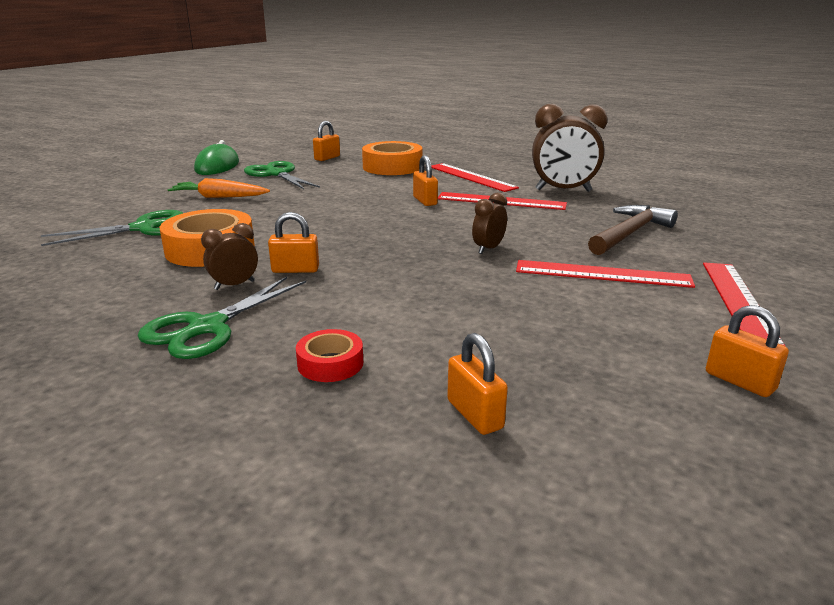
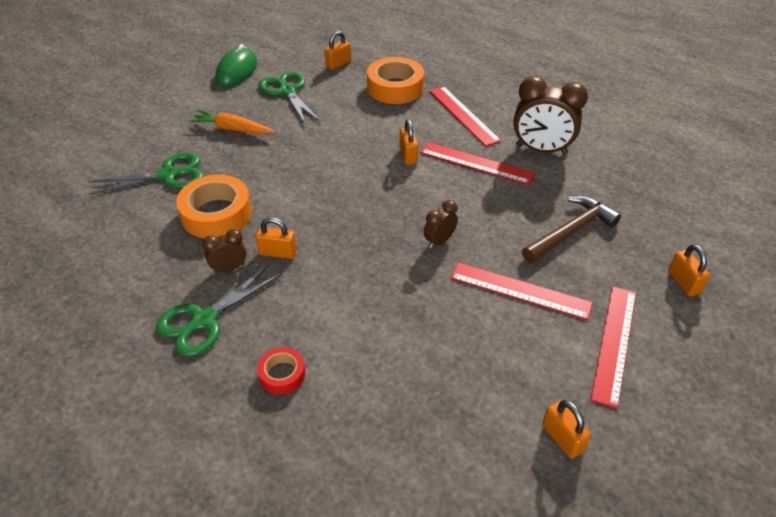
camera: 10 degrees right, 20 degrees up
(474, 414) = (364, 443): orange padlock -> orange padlock (683, 282)

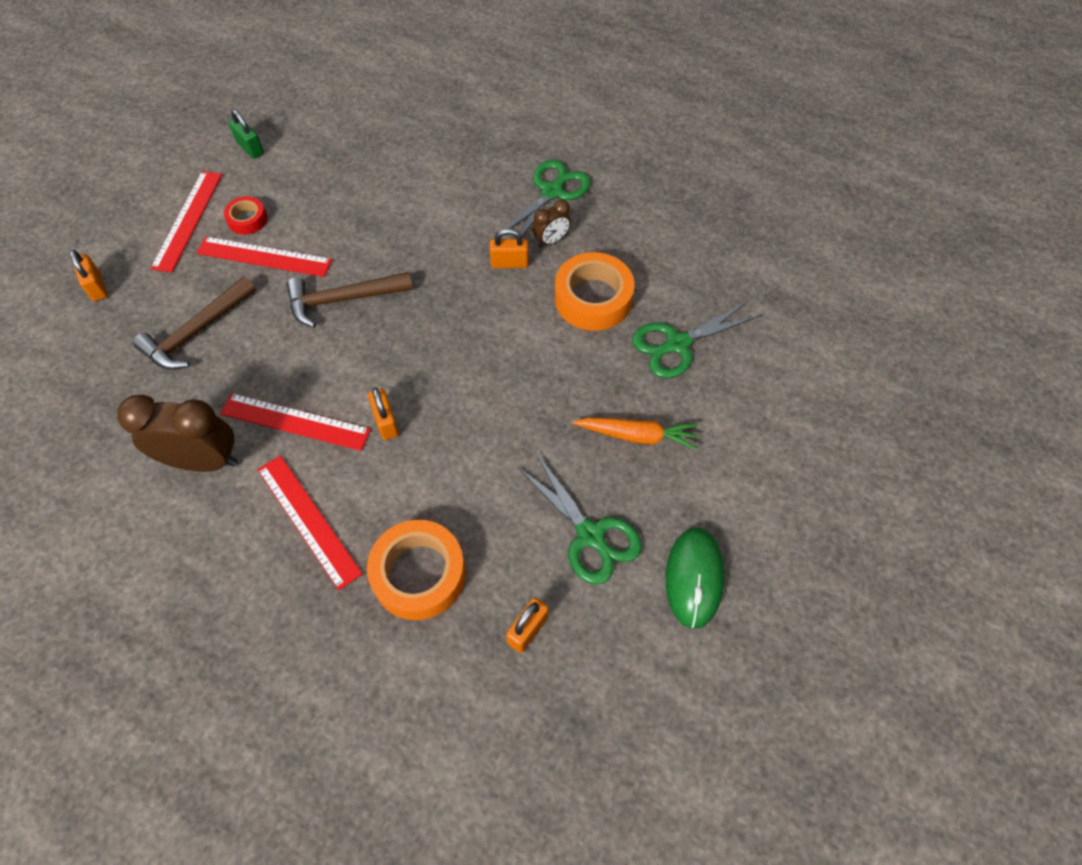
camera: 170 degrees right, 15 degrees up
(282, 374) = (470, 161): red tape -> red tape (247, 219)
(439, 241) = (343, 299): brown clock -> brown hammer
(562, 438) = (250, 148): orange padlock -> green padlock

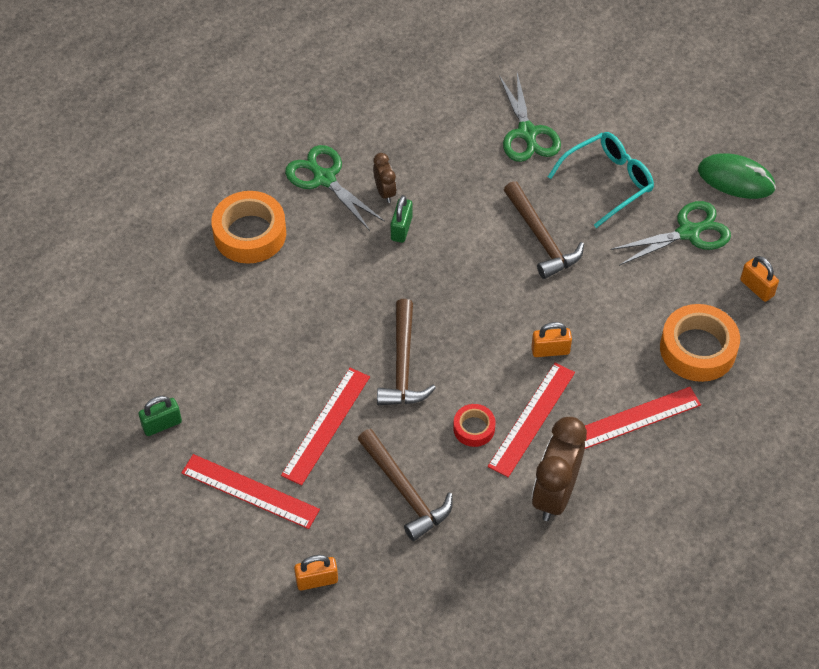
camera: 75 degrees left, 5 degrees down
(247, 219) = (269, 436): red tape -> red tape (474, 428)
(509, 263) = (401, 229): orange padlock -> green padlock
(535, 385) = (541, 238): none -> brown hammer
(593, 299) = (462, 177): orange tape -> orange tape (250, 234)
(637, 435) = (608, 182): orange carrot -> turquoise glasses

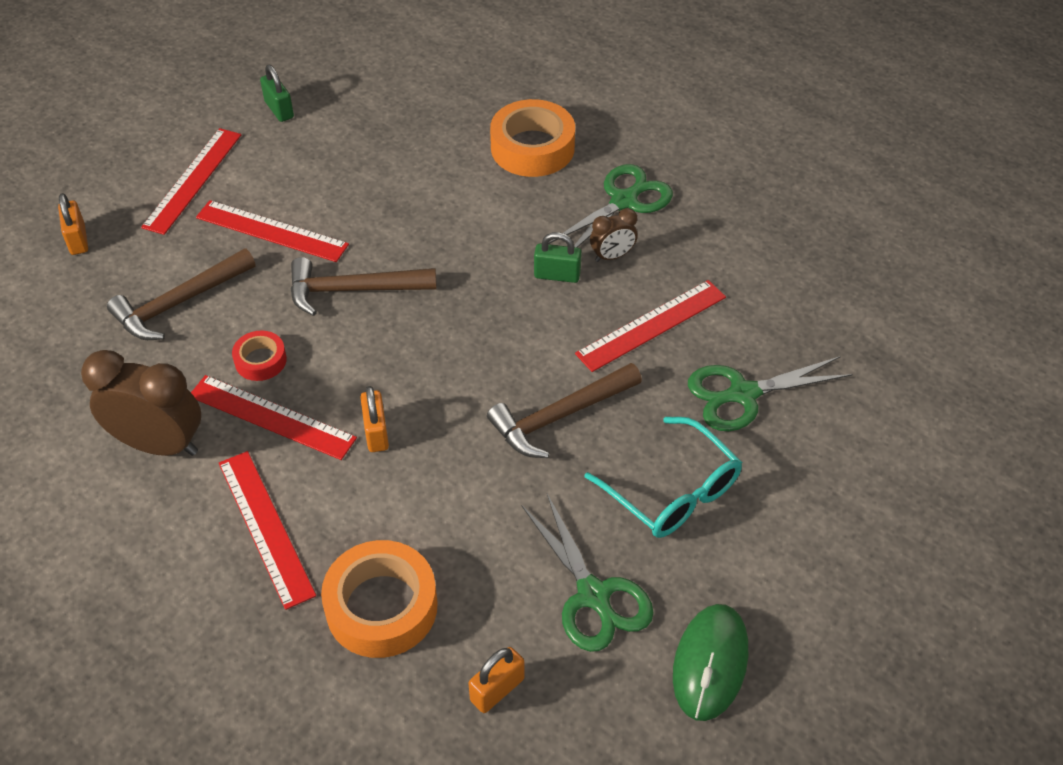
camera: 85 degrees right, 5 degrees down
(458, 176) = (651, 325): none -> red ruler

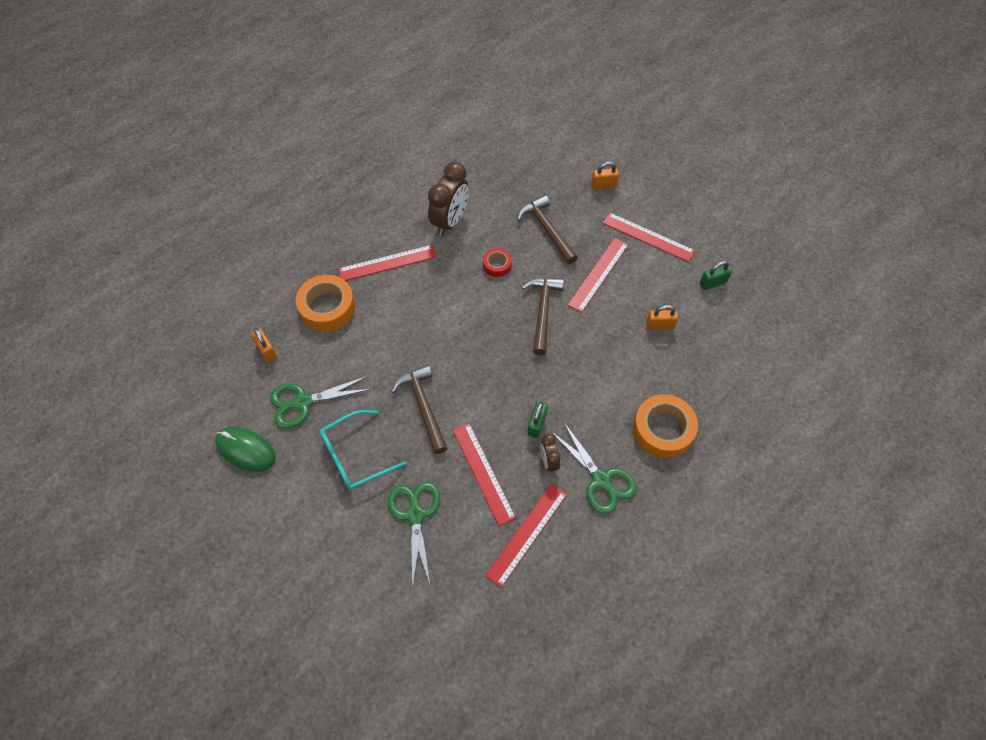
camera: 100 degrees right, 10 degrees up
(271, 417) = (456, 268): red ruler -> red ruler (527, 534)
(376, 432) = (434, 314): orange padlock -> orange padlock (659, 325)

